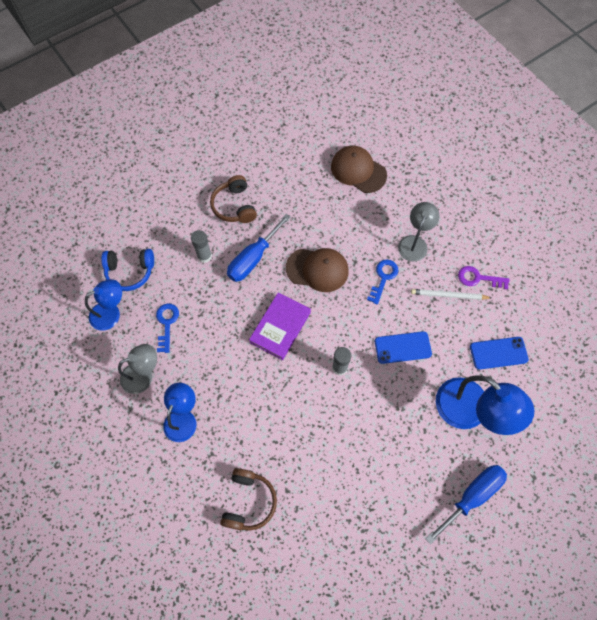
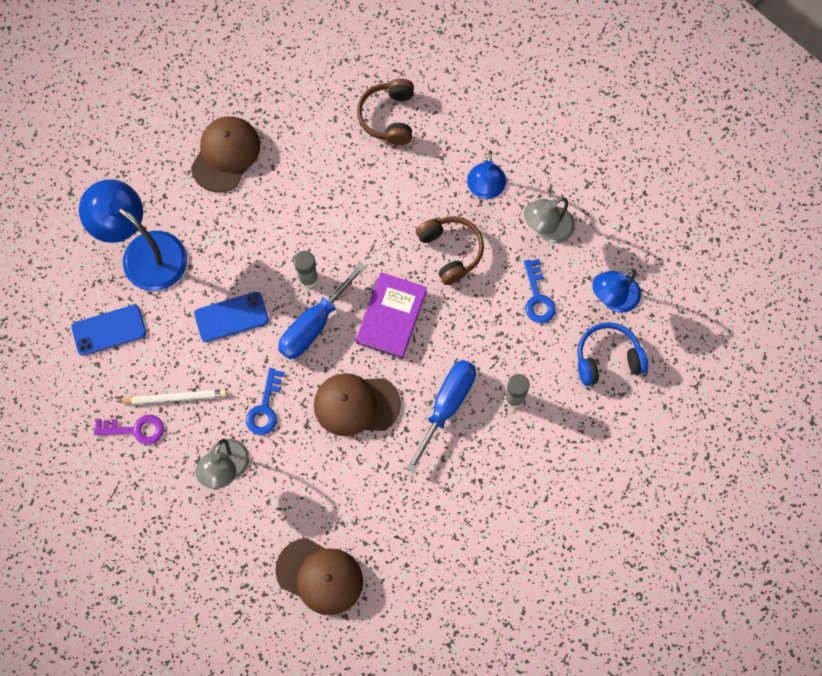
camera: 170 degrees right, 5 degrees up
(234, 206) = (491, 483): brown headphones -> brown headphones (451, 251)
(397, 490) = (225, 155): none -> brown cap
(472, 496) = (141, 162): blue screwdriver -> blue screwdriver (314, 325)

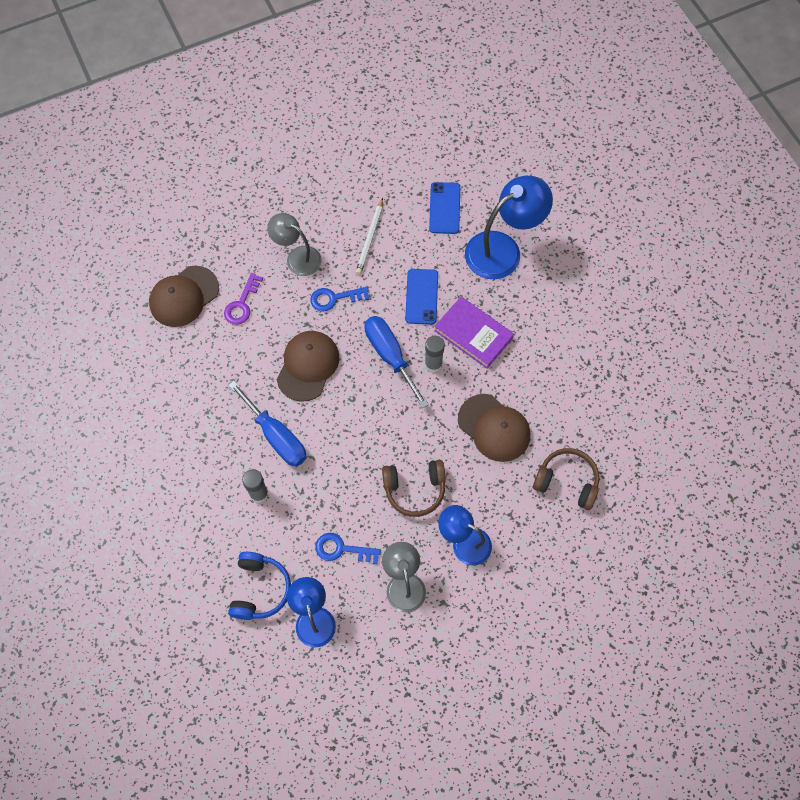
camera: 110 degrees right, 5 degrees down
(135, 429) = (356, 205): purple key -> purple key (242, 304)
(225, 155) = (572, 335): brown cap -> brown cap (494, 428)
(265, 408) = (334, 298): blue key -> blue key turned 45 degrees counterclockwise
(391, 317) = (373, 419): purple book -> purple book (473, 334)

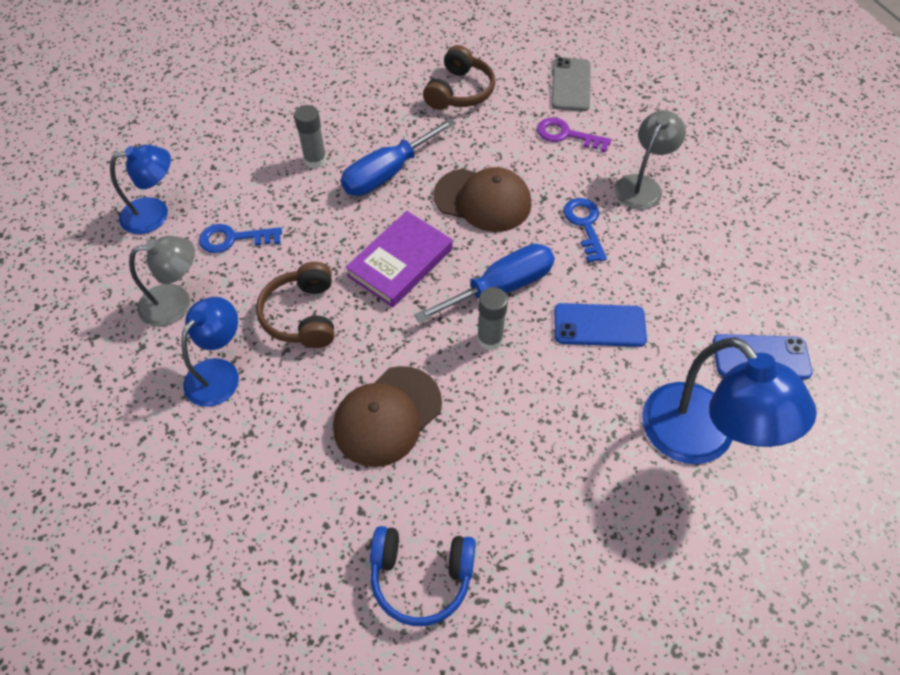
camera: 90 degrees right, 10 degrees down
(184, 296) = (571, 85): brown cap -> grey phone
(260, 589) = (200, 165): blue headphones -> blue headphones (421, 577)
(342, 549) = (233, 239): blue key -> blue key turned 105 degrees counterclockwise
(370, 238) = (687, 263): white pencil -> none
(473, 334) = (542, 392): purple book -> purple book (400, 262)
(567, 481) = (291, 517): brown headphones -> brown headphones (460, 91)

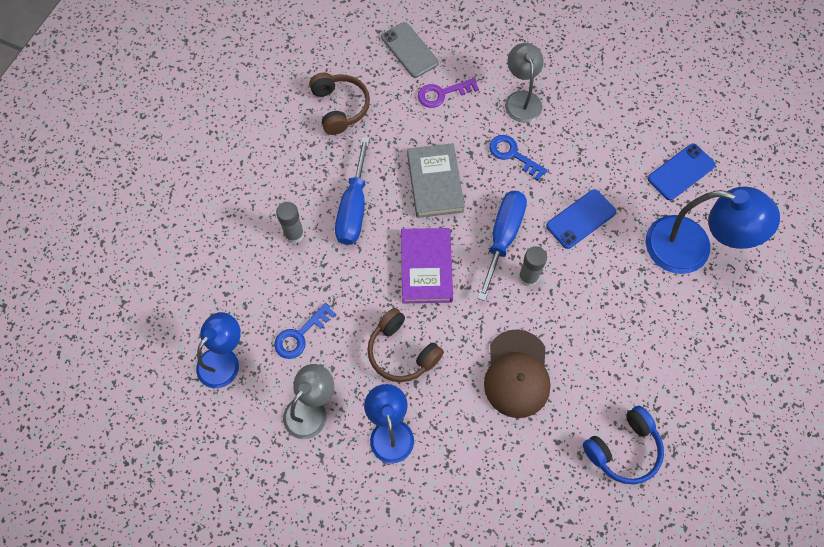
camera: 40 degrees left, 10 degrees up
(483, 200) = (435, 183): brown cap -> grey book

